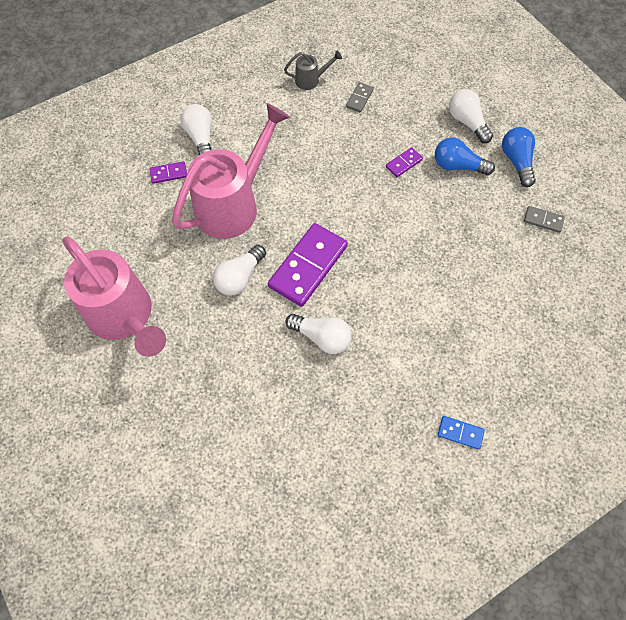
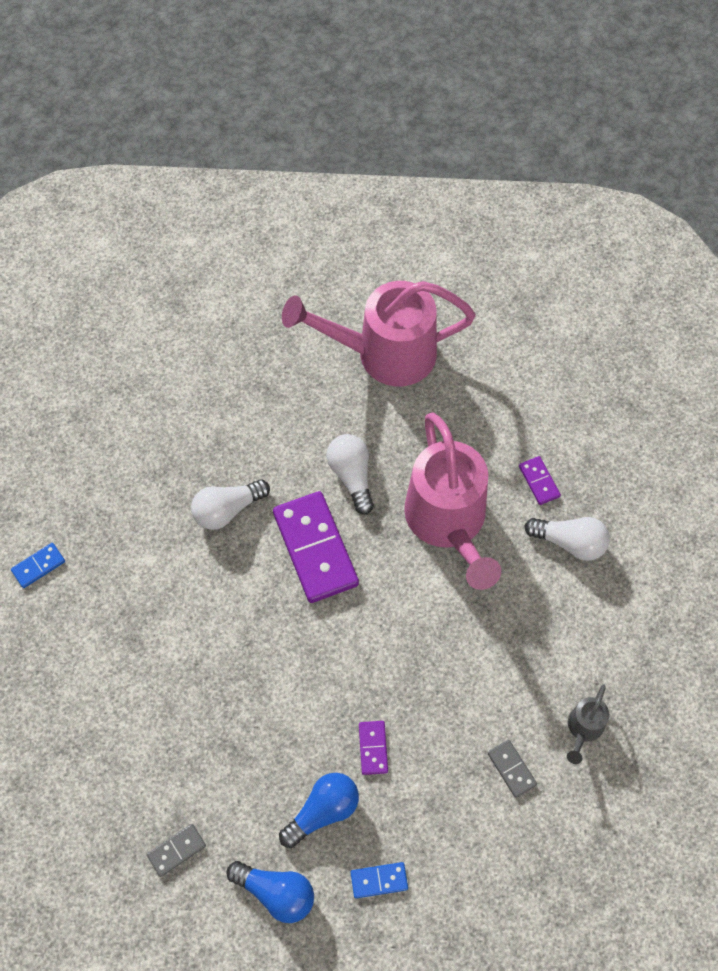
camera: 125 degrees right, 0 degrees up
(168, 173) = (539, 481): purple domino -> purple domino turned 45 degrees counterclockwise
(467, 122) = (379, 880): white light bulb -> blue domino

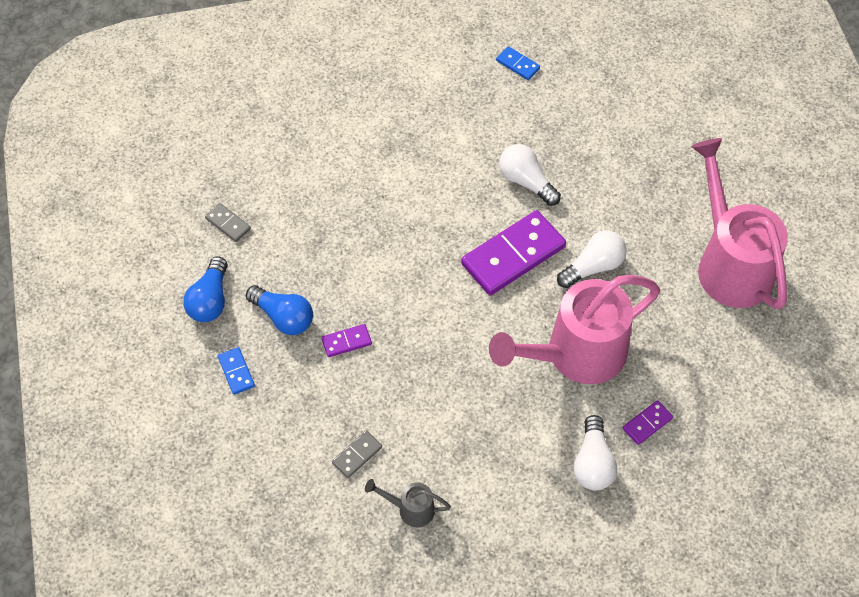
camera: 75 degrees right, 5 degrees down
(38, 566) = (431, 68): blue domino -> blue domino (518, 64)

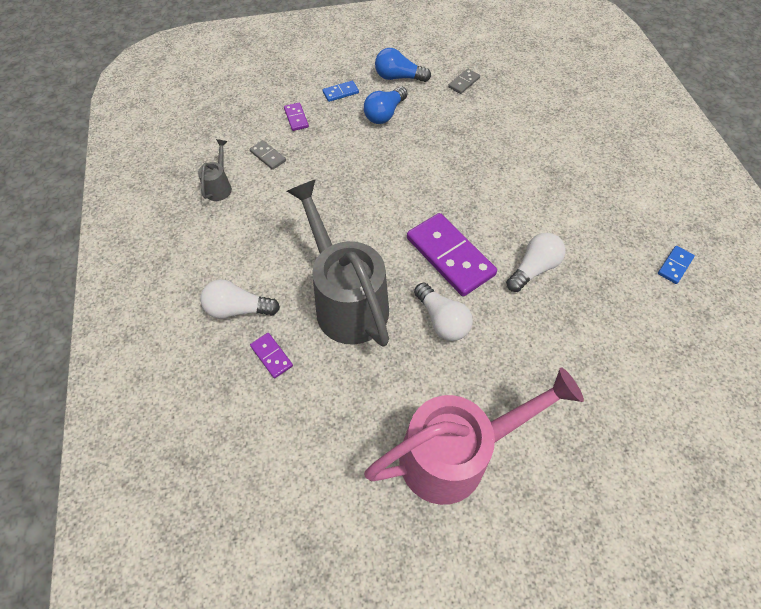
camera: 90 degrees right, 0 degrees up
(346, 342) = (363, 148): purple domino -> purple domino (296, 118)
(576, 354) = (347, 301): pink watering can -> grey watering can

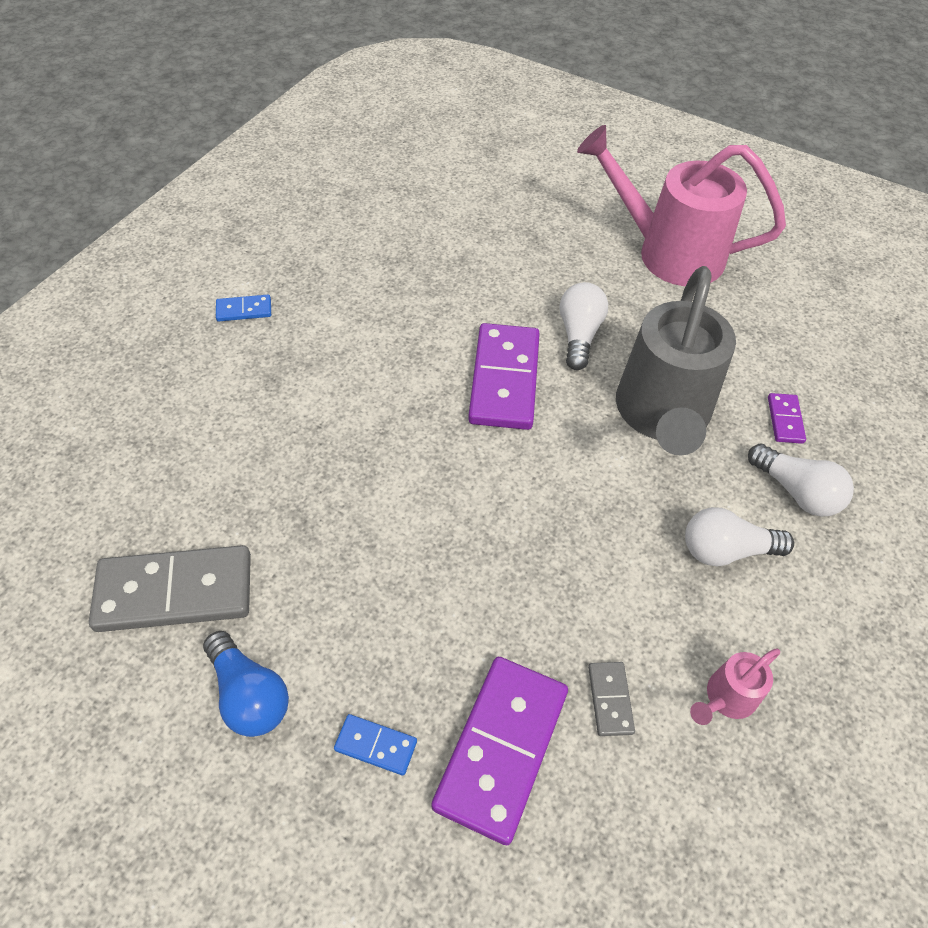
camera: 140 degrees left, 5 degrees down
(219, 187) = (726, 698): grey watering can -> pink watering can
(296, 118) = (501, 749): purple domino -> purple domino, size x2.19
(384, 114) = (358, 633): blue light bulb -> none
(463, 83) = (175, 592): grey domino -> grey domino, size x2.19
(533, 268) = (436, 313): white light bulb -> white light bulb (726, 550)
(675, 266) = (310, 230): blue domino -> blue domino (244, 310)

